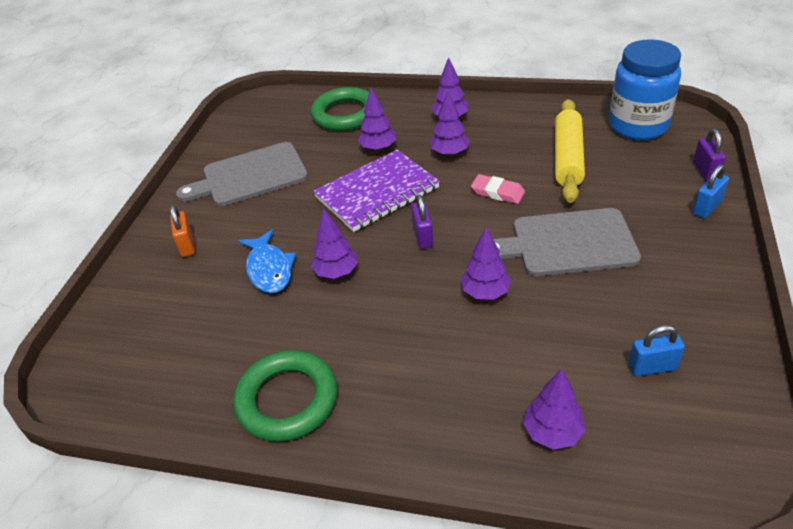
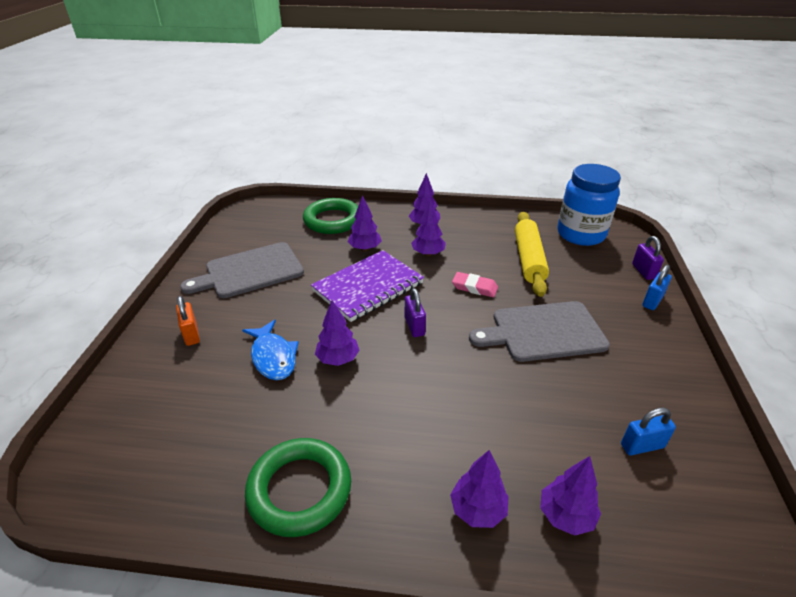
camera: 10 degrees left, 5 degrees down
(485, 292) = (478, 377): purple tree -> purple tree (478, 510)

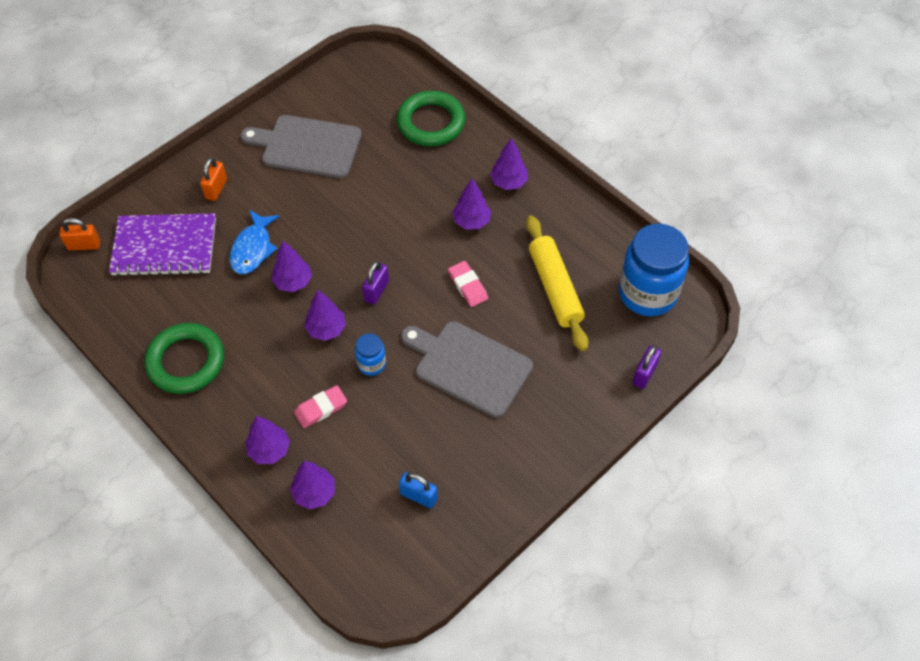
camera: 40 degrees right, 20 degrees up
(69, 457) = (84, 245): none -> orange padlock
(365, 249) = (423, 179): purple tree -> purple tree (326, 329)
(368, 287) = (382, 226): purple notebook -> purple notebook (164, 247)
(474, 375) = (371, 364): none -> blue jar
(477, 437) = (321, 408): none -> pink eraser
(528, 259) = (555, 288): yellow rolling pin -> yellow rolling pin turned 60 degrees counterclockwise
(652, 301) = (603, 406): blue padlock -> none

